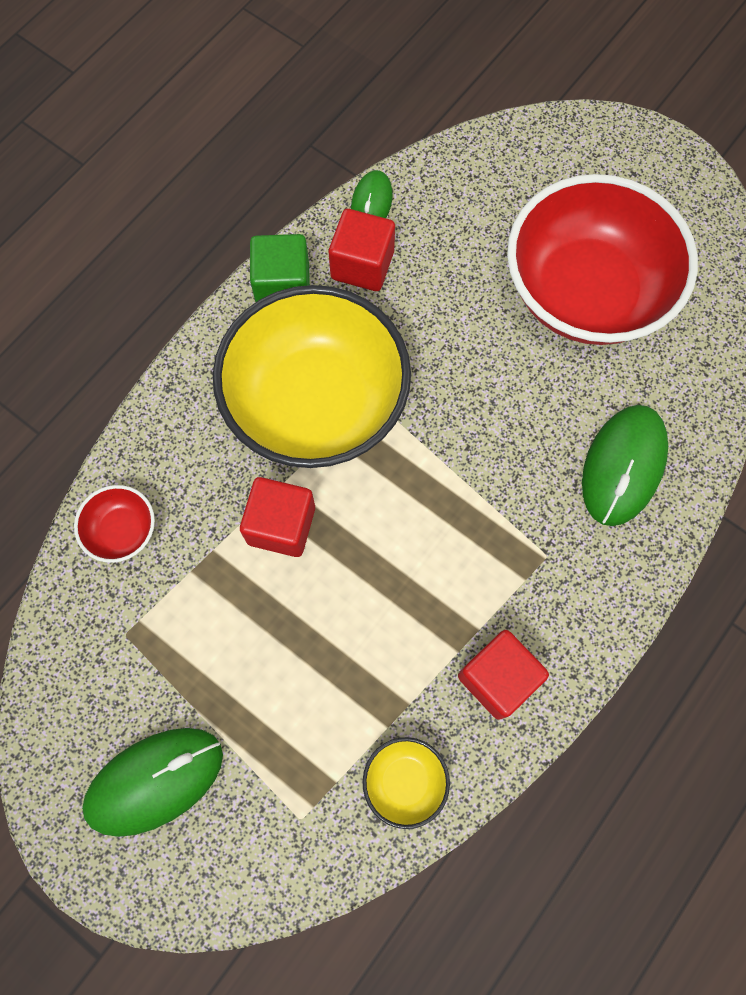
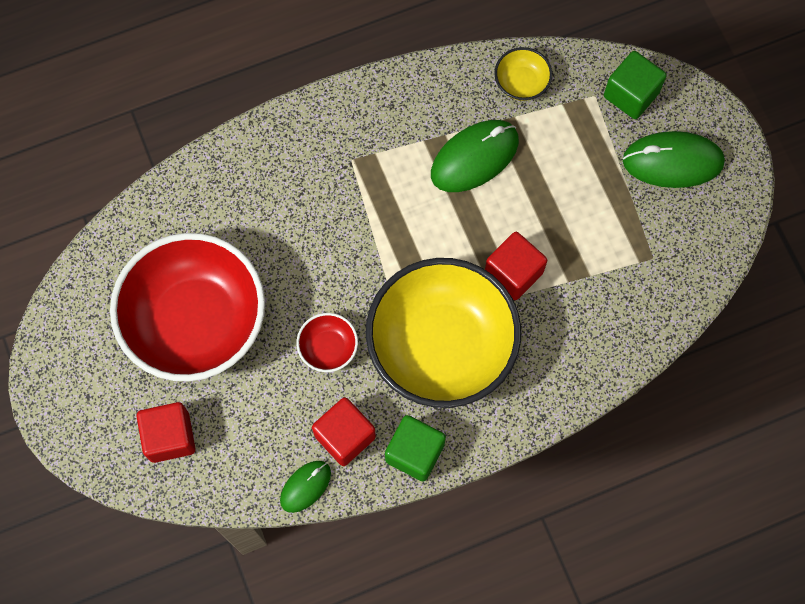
camera: 150 degrees left, 0 degrees up
(122, 530) = (624, 328): red bowl -> red bowl (328, 348)
(253, 850) = (631, 94): none -> green cube
(497, 678) = (430, 107): red cube -> red cube (170, 437)
(623, 466) = (261, 187): green mouse -> green mouse (474, 157)

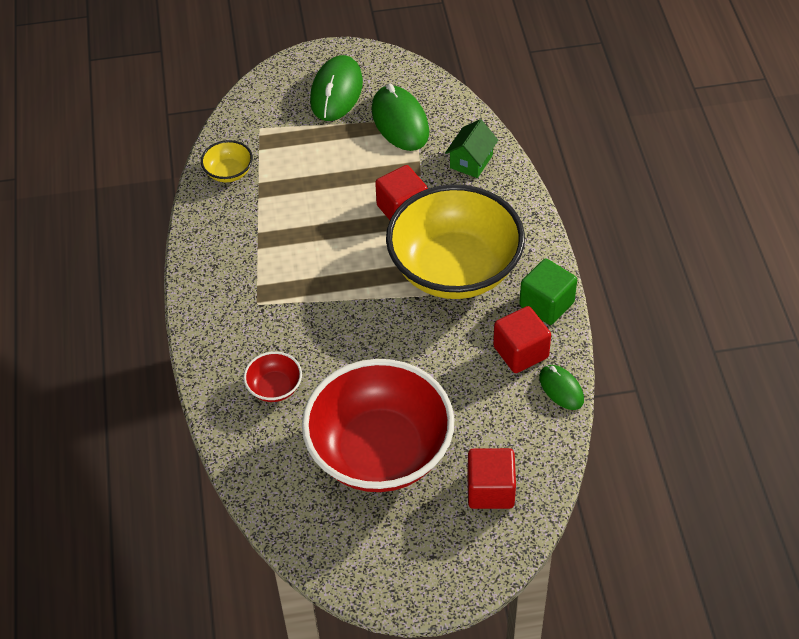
camera: 75 degrees left, 20 degrees down
(328, 348) = (434, 351): red bowl -> red bowl (274, 387)
(474, 157) = (287, 216): green mouse -> green mouse (400, 122)
(603, 332) = (471, 161): none -> green house
(631, 94) = (267, 105): green cube -> none

